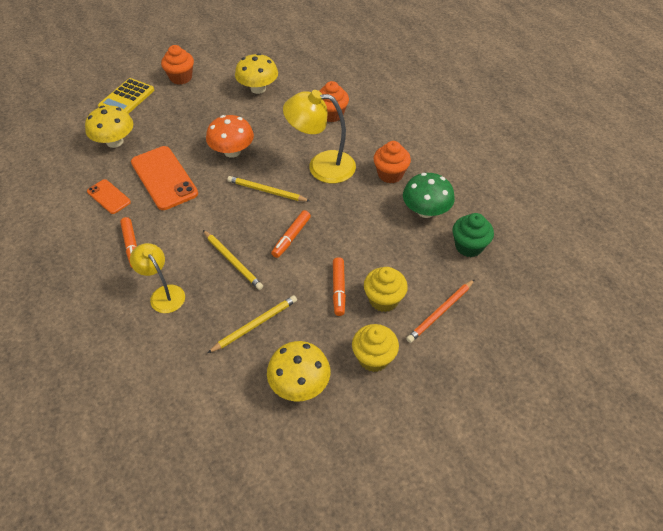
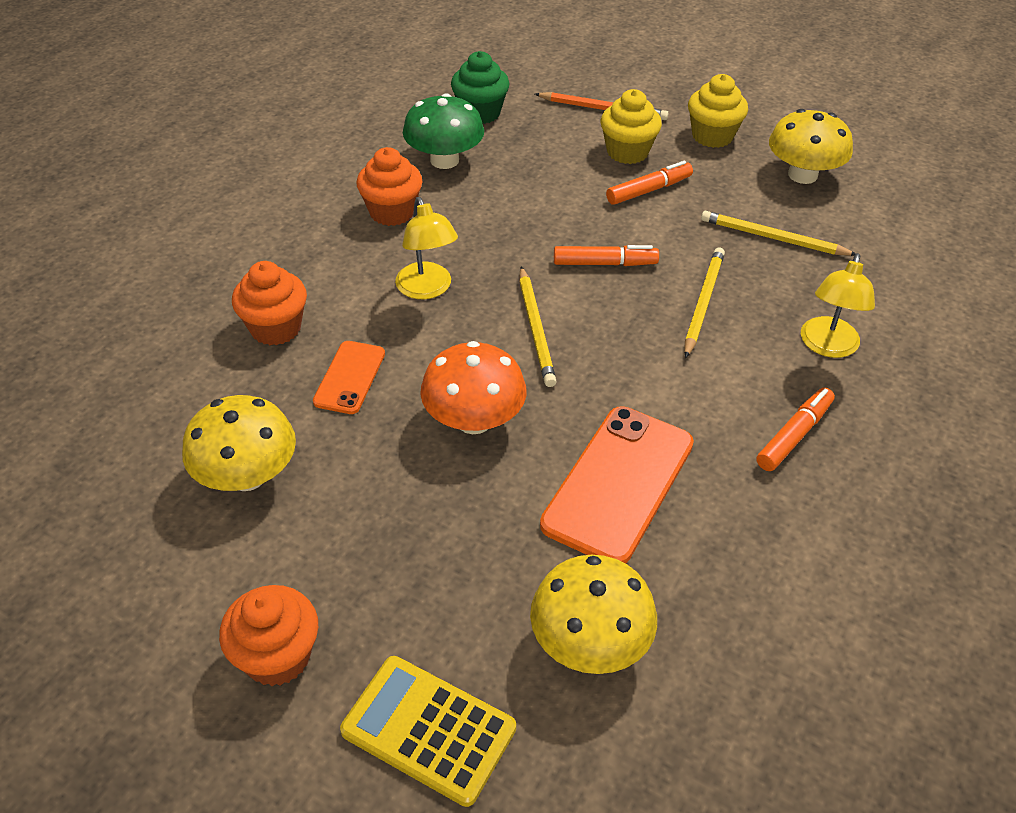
camera: 120 degrees left, 5 degrees down
(109, 197) = (733, 542): orange phone -> orange phone (349, 377)
(126, 98) = (429, 729): yellow calculator -> yellow calculator turned 150 degrees counterclockwise
(321, 166) = (427, 289): yellow lamp -> yellow lamp, size x0.63

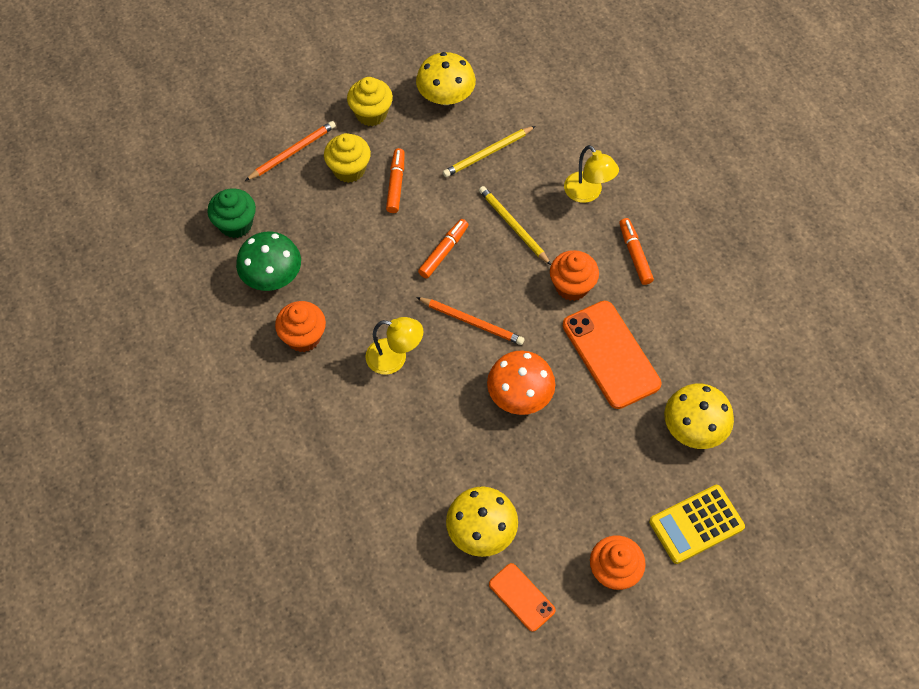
camera: 55 degrees left, 15 degrees up
(276, 328) = (367, 460): orange cupcake -> orange cupcake (572, 286)
(349, 377) = (441, 440): orange phone -> orange phone (521, 597)
(536, 329) = (472, 322): yellow pencil -> orange pencil

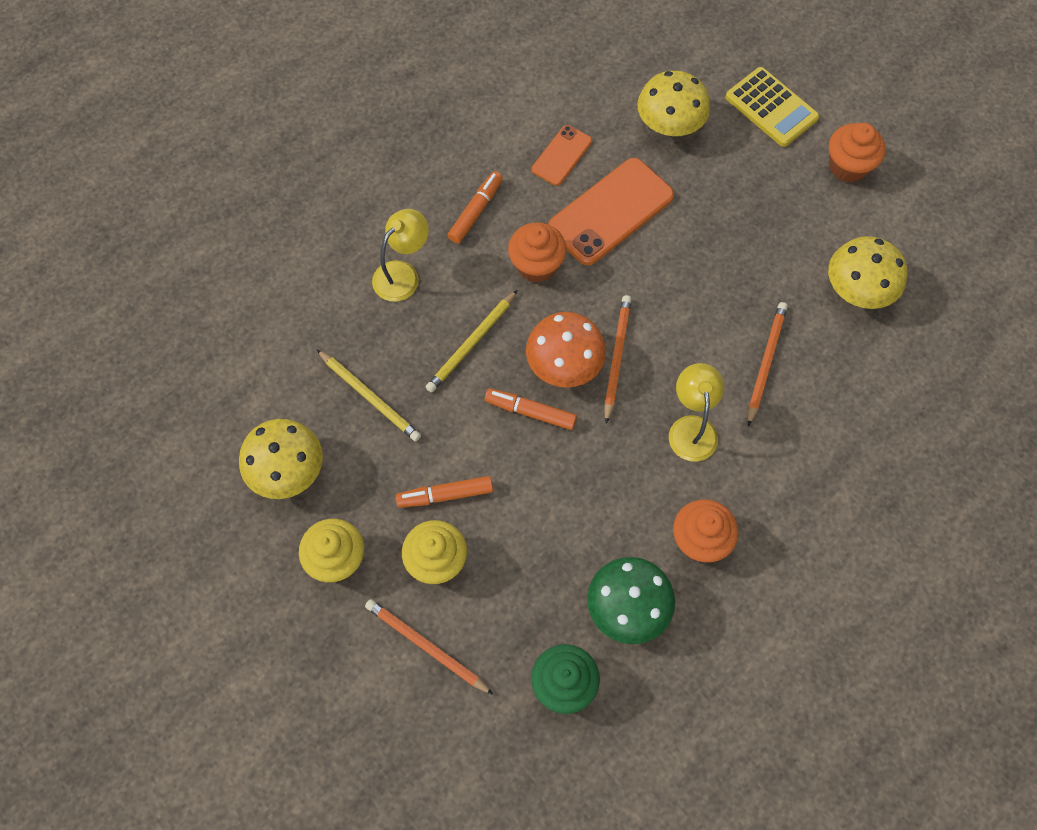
camera: 105 degrees left, 5 degrees up
(434, 431) = (765, 362): none -> orange pencil
(519, 395) = (691, 288): orange mushroom -> orange mushroom (564, 364)
(521, 597) = (909, 239): orange phone -> orange phone (562, 155)
(635, 255) = (475, 211): orange marker -> orange marker turned 150 degrees clockwise

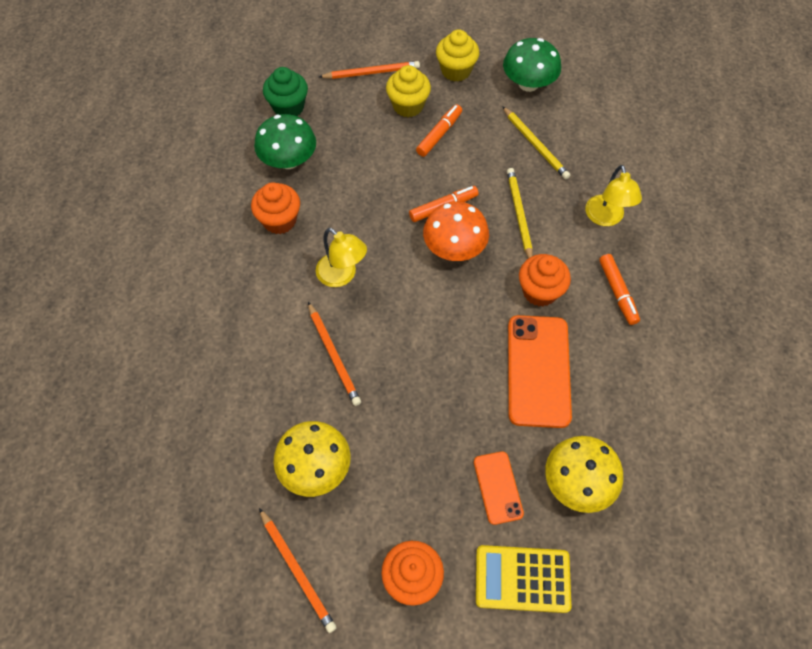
camera: 135 degrees right, 5 degrees down
(287, 470) = (528, 84): yellow mushroom -> green mushroom
(370, 397) = (535, 144): yellow pencil -> yellow pencil turned 120 degrees counterclockwise
(562, 155) = (617, 382): orange phone -> orange phone (497, 487)
(616, 357) = (429, 278): orange pencil -> orange pencil (297, 571)

